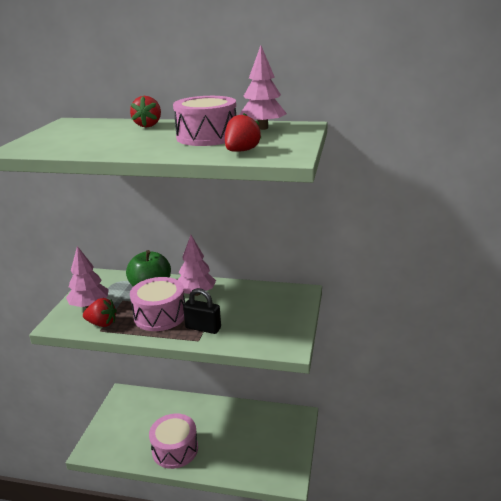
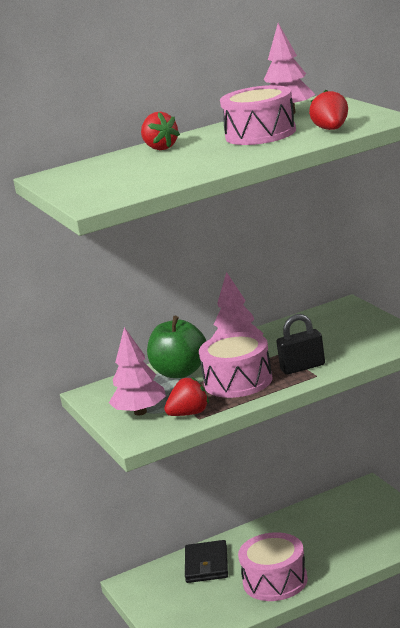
camera: 35 degrees left, 5 degrees down
(163, 410) = (206, 565): none -> black wallet

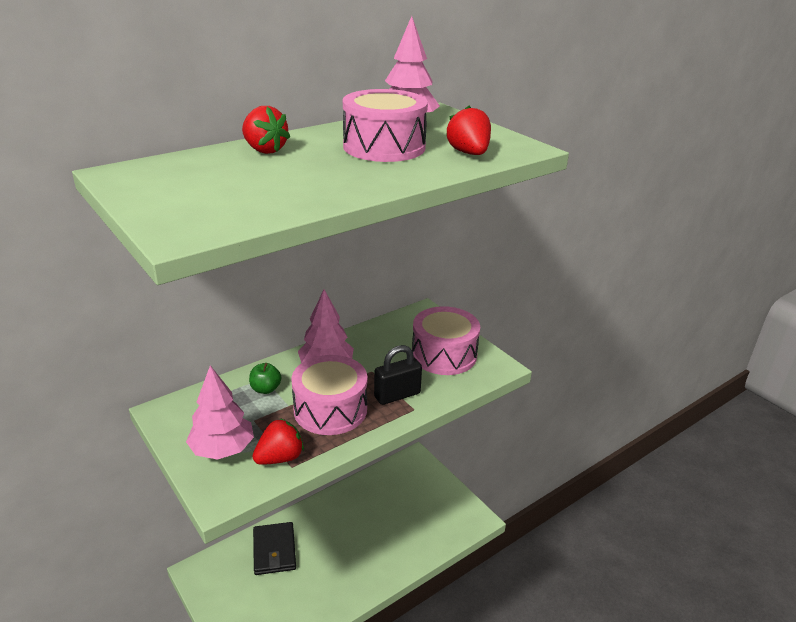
camera: 15 degrees left, 10 degrees up
(180, 372) = (265, 389): green apple -> green apple, size x0.49
(275, 581) = (342, 576): pink drum -> pink drum (444, 355)

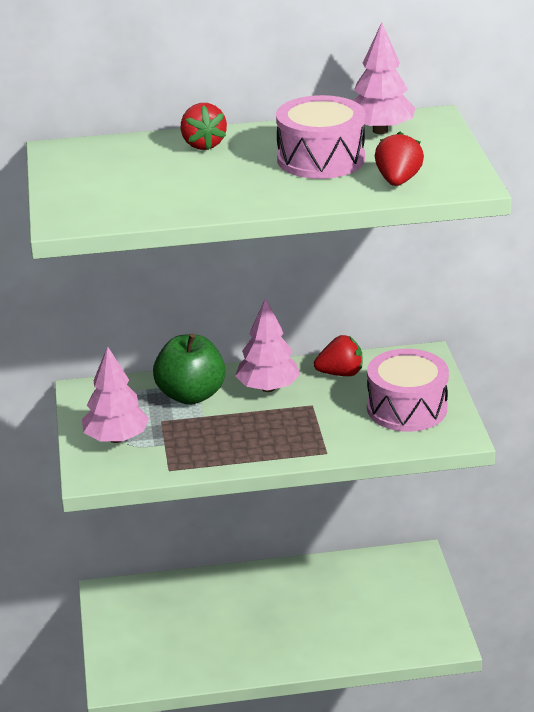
camera: 30 degrees right, 0 degrees up
(265, 389) = (191, 395): green apple -> green apple, size x2.04
(274, 550) = (195, 599): black wallet -> none
(280, 458) = (163, 460): red strawberry -> red strawberry (340, 373)
(330, 409) = (241, 430): pink drum -> none
(397, 395) = (320, 435): black padlock -> none

